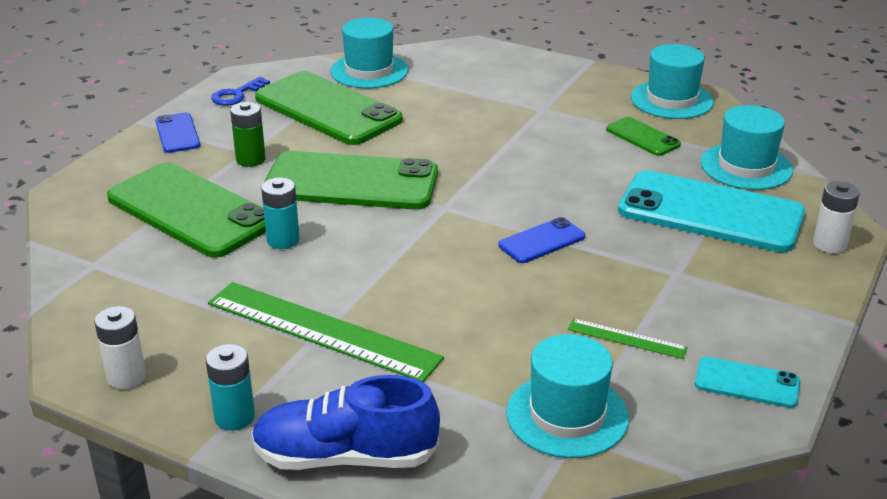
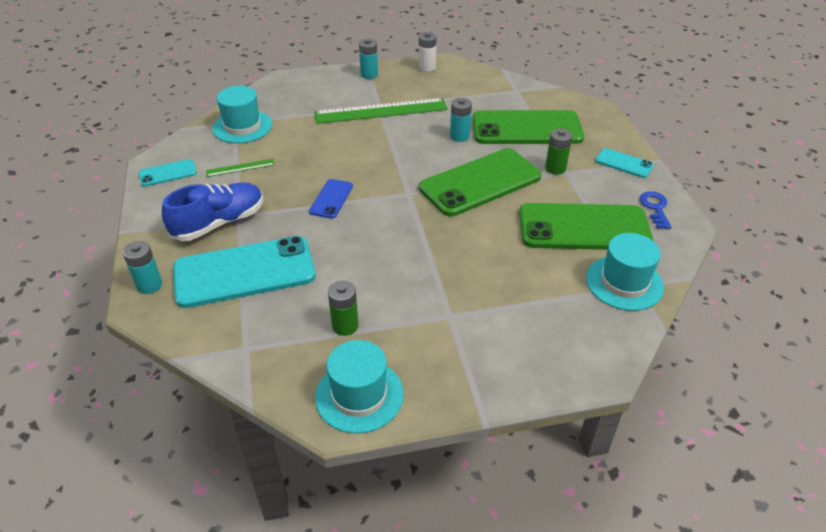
camera: 140 degrees right, 10 degrees up
(177, 133) = (624, 163): blue phone -> turquoise phone
(345, 457) = (314, 81): blue shoe -> blue shoe (219, 223)
(642, 137) = (345, 326): green phone -> green battery
(746, 166) = (243, 335): turquoise hat -> none
(829, 244) = (149, 285): white battery -> turquoise battery

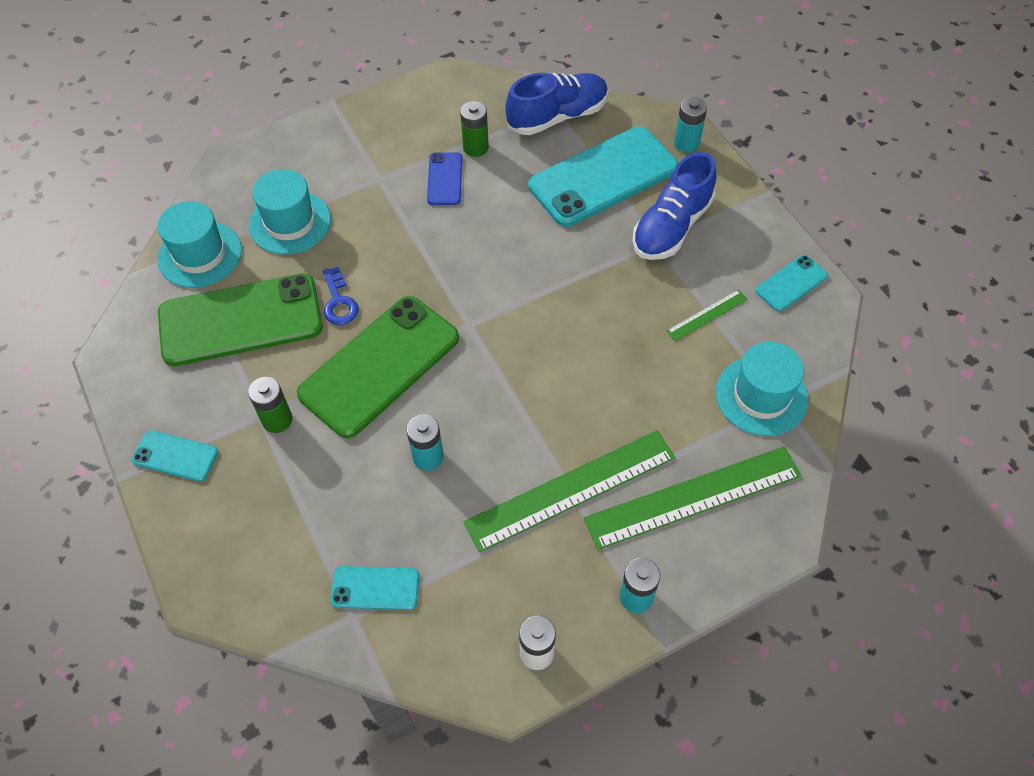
camera: 165 degrees right, 15 degrees up
(247, 340) = (557, 117): none -> blue shoe
(315, 98) = (693, 496): none -> green ruler
(331, 199) = (562, 292): blue phone -> blue phone (445, 179)
(359, 395) = (439, 96): turquoise hat -> turquoise hat (290, 222)
(502, 97) = (375, 588): none -> turquoise phone
(526, 128) = (325, 504): green phone -> none
(655, 208) = (145, 375): blue key -> blue key (339, 302)

